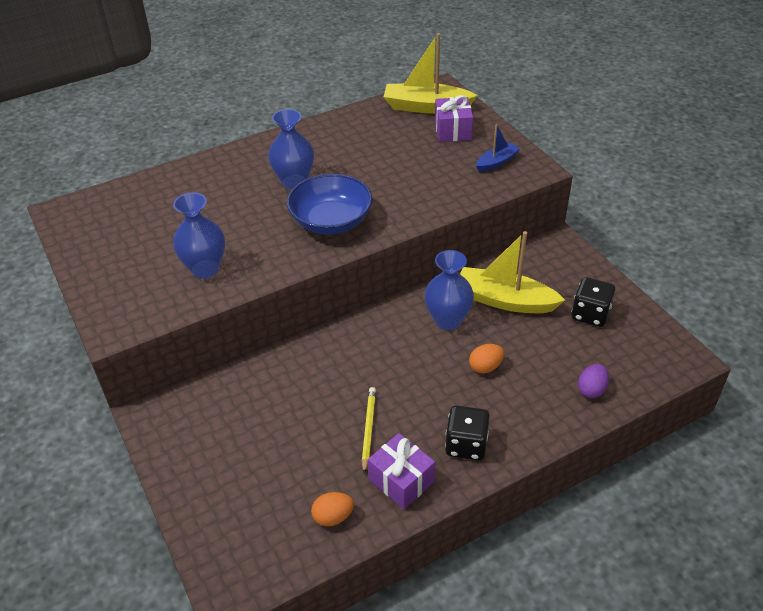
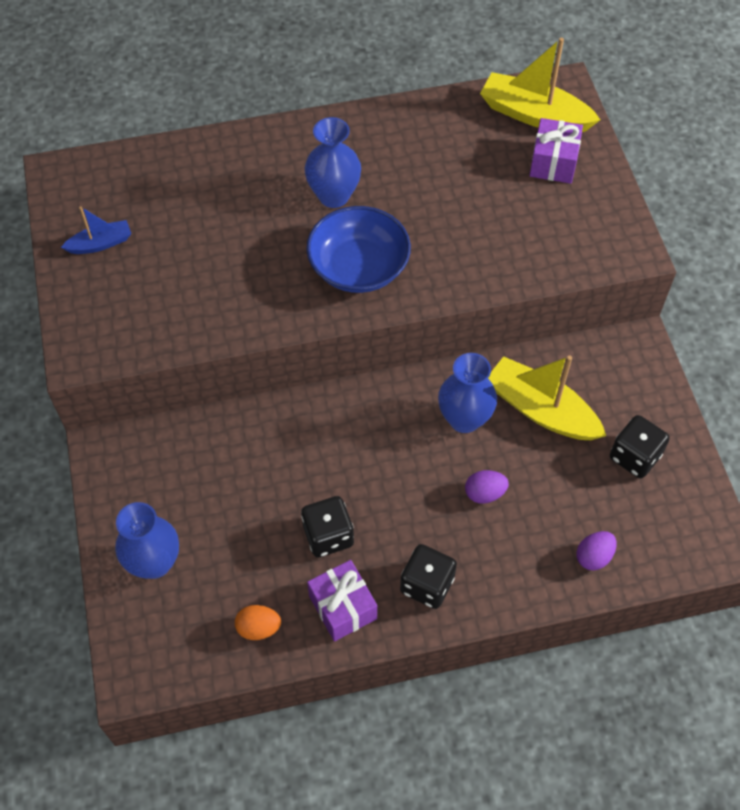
camera: 15 degrees right, 15 degrees up
(205, 269) = (197, 299): blue vase -> blue vase (154, 563)
(368, 429) = (328, 536): yellow pencil -> black dice
(485, 367) = (484, 493): orange egg -> purple egg
(497, 162) = (589, 227): blue boat -> blue boat (100, 243)

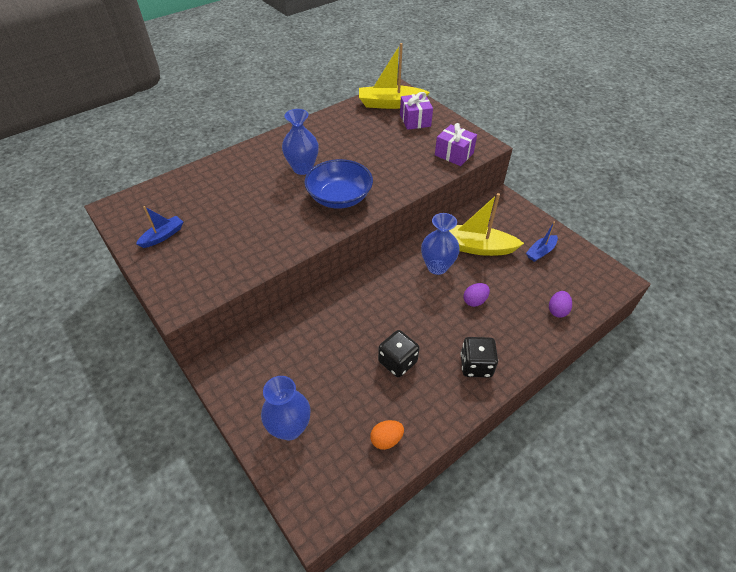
camera: 25 degrees left, 10 degrees down
(342, 607) = (433, 401): purple gift -> purple gift (454, 154)
(634, 456) = (540, 252): black dice -> blue boat

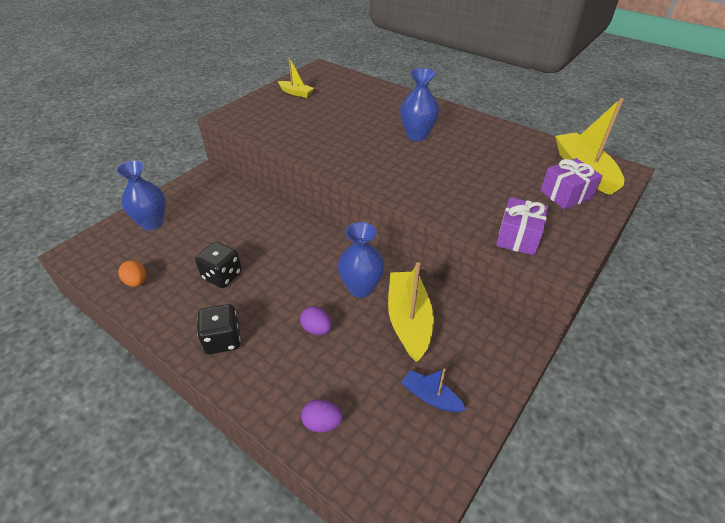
camera: 75 degrees right, 5 degrees down
(163, 236) = (296, 93): blue boat -> yellow boat
(339, 197) = (384, 164): blue bowl -> none

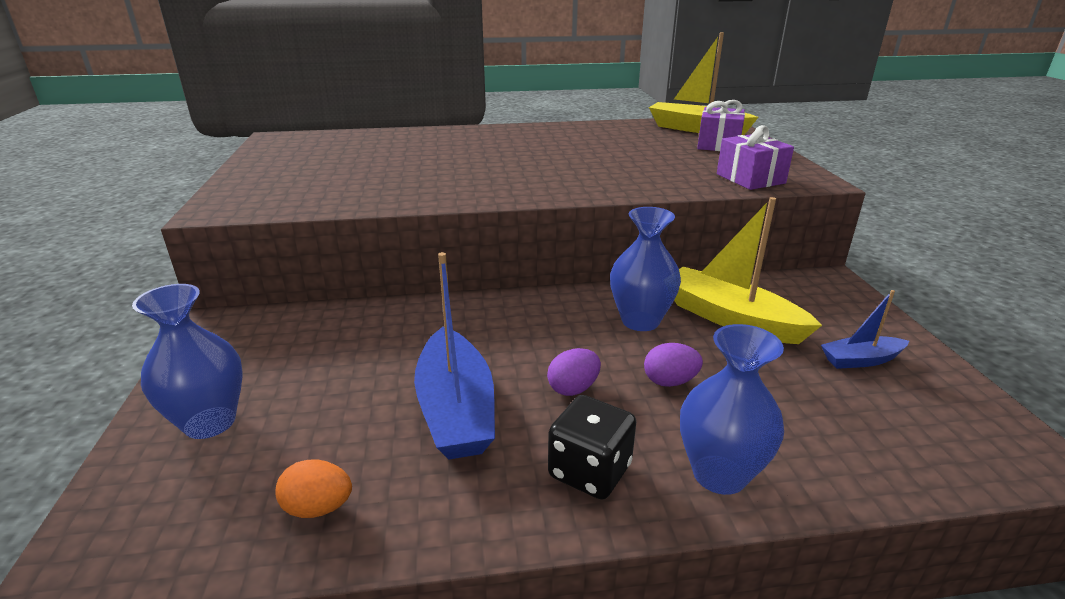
camera: 45 degrees left, 15 degrees down
(222, 276) = (456, 409): black dice -> blue boat
(296, 93) = (287, 163): yellow boat -> none
(322, 423) = (840, 454): purple egg -> purple egg (573, 388)
(417, 135) = (514, 151): blue vase -> blue vase (719, 474)

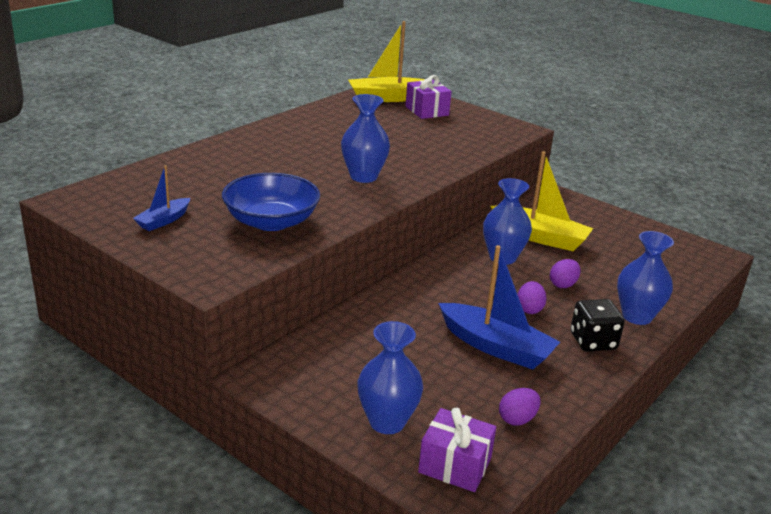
camera: 45 degrees left, 0 degrees up
(318, 508) = (517, 419): orange egg -> purple egg
(366, 186) = (271, 221): none -> blue bowl
(527, 177) = (363, 177): none -> blue vase
(730, 318) = (540, 237): yellow boat -> yellow boat turned 150 degrees counterclockwise
(750, 178) = (489, 137): purple gift -> purple gift (455, 465)
(860, 360) = (618, 237): blue boat -> blue boat (163, 221)

